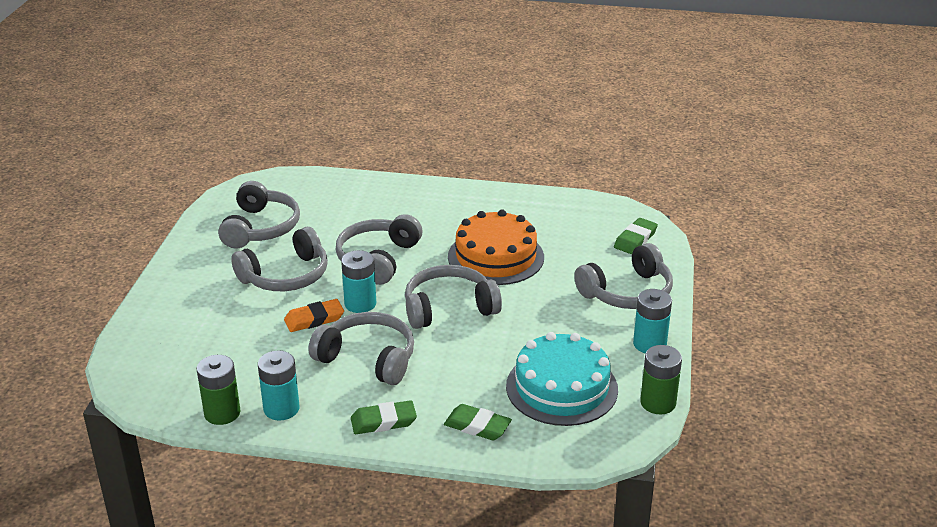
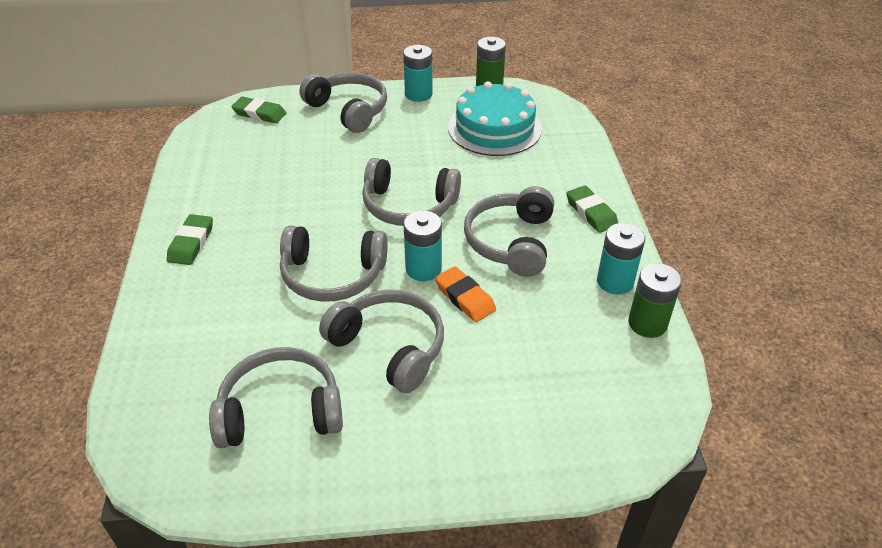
camera: 105 degrees left, 10 degrees up
(449, 308) = (408, 205): grey headphones -> grey headphones turned 45 degrees counterclockwise
(477, 426) = (565, 162): green eraser -> green eraser (191, 243)
(495, 257) = (308, 190): orange cake -> none

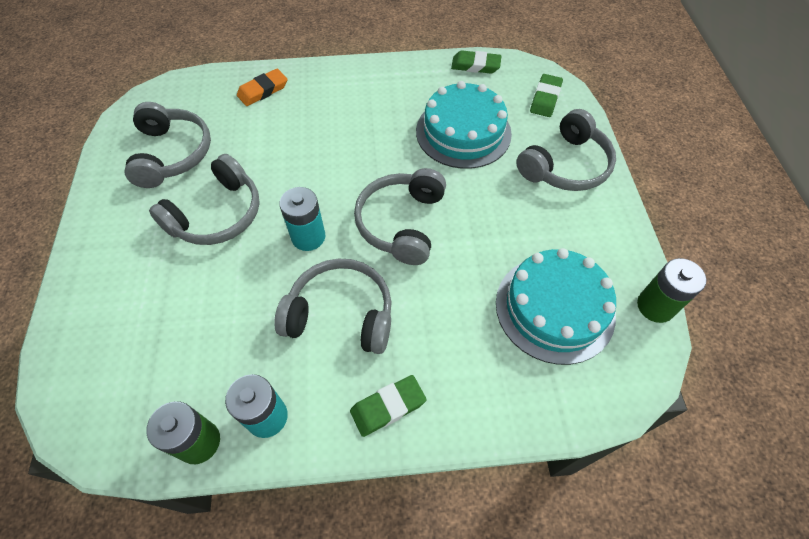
camera: 90 degrees right, 15 degrees up
(191, 243) = (355, 82): green eraser -> green eraser (475, 65)
(294, 165) = (463, 132): none -> turquoise cake
(332, 275) = (308, 172): grey headphones -> none
(418, 94) = (614, 228): turquoise battery -> none
(465, 297) = (265, 270): orange eraser -> orange eraser (263, 90)

